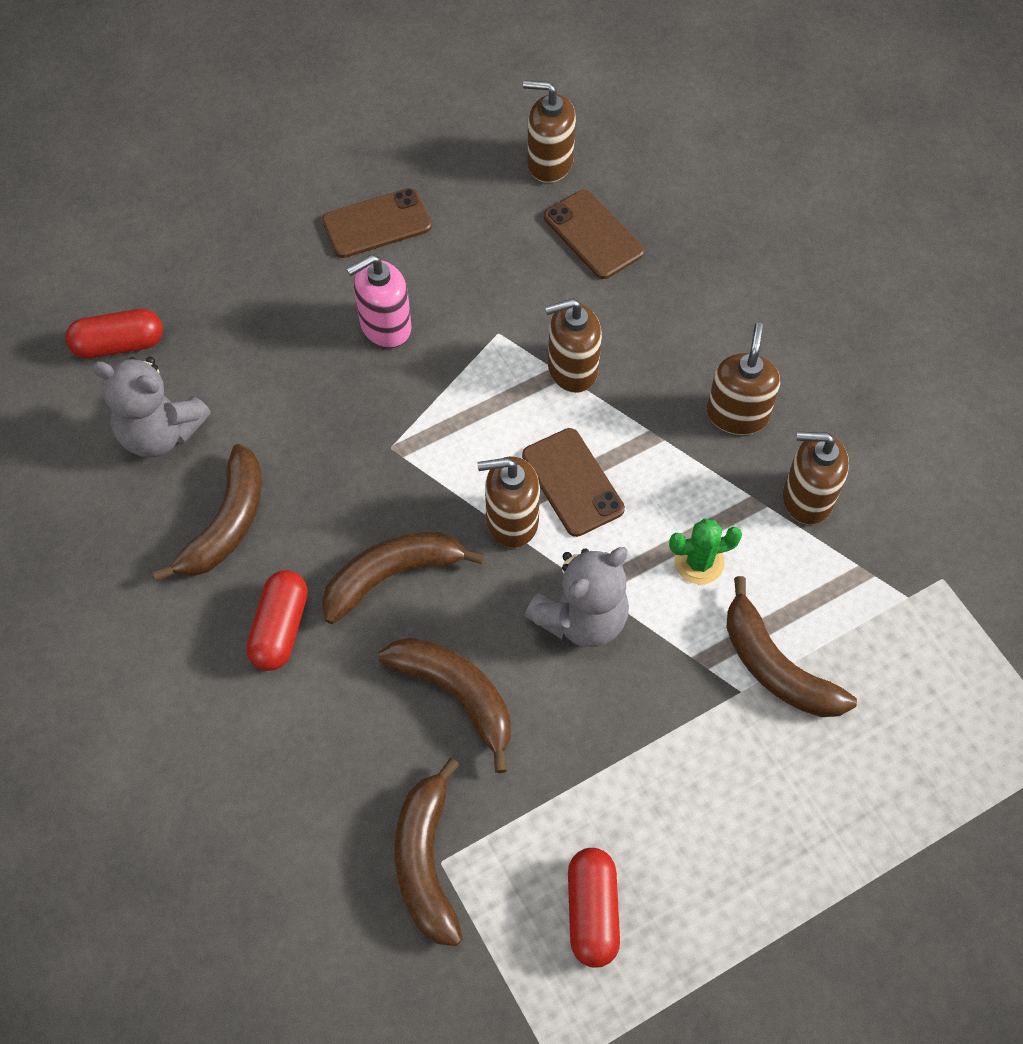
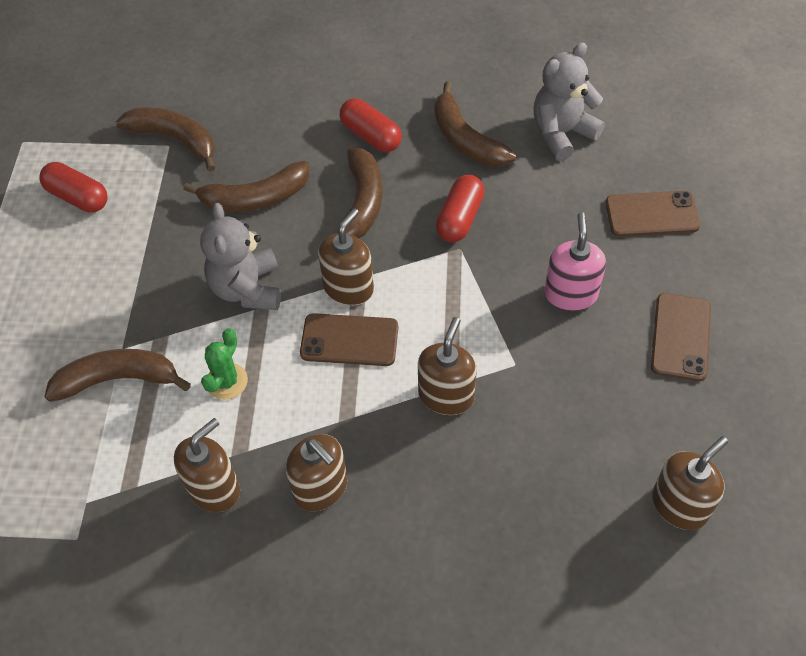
camera: 125 degrees right, 5 degrees down
(119, 344) = (654, 138): red capsule -> red capsule (460, 218)
(593, 235) = (572, 491): brown phone -> brown phone (652, 214)

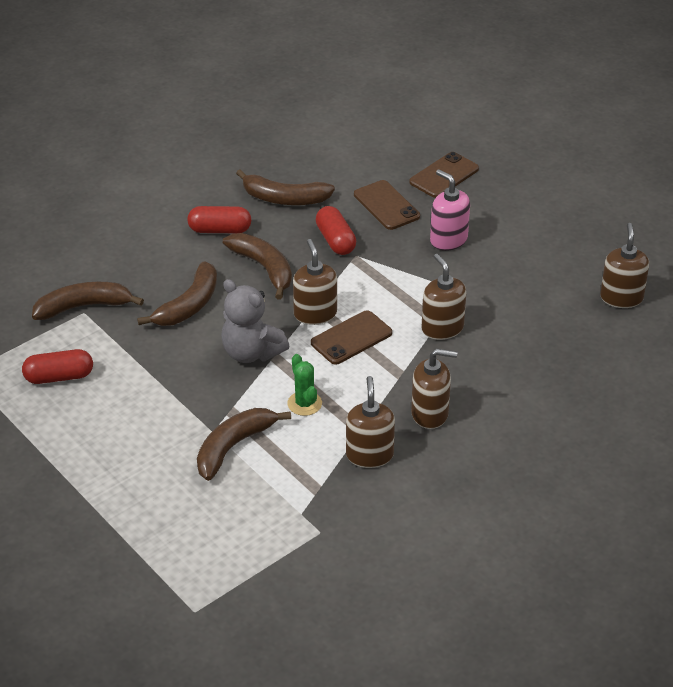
camera: 45 degrees left, 15 degrees down
(562, 133) = (340, 163): grey teddy bear -> none
(680, 337) = (531, 224): brown phone -> brown phone (386, 205)

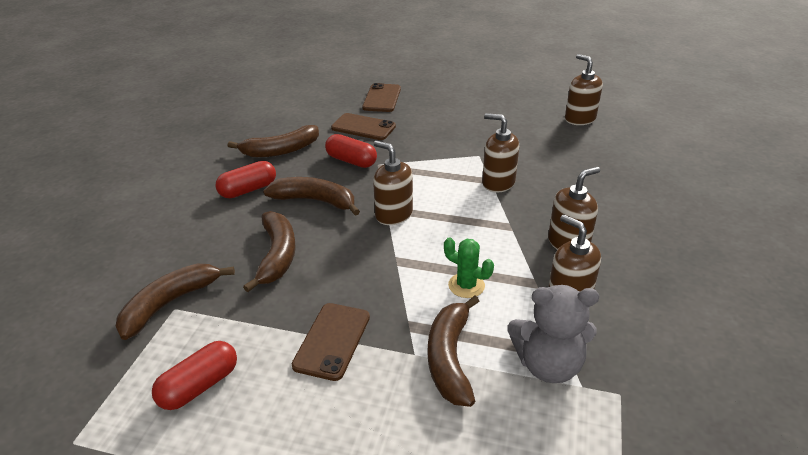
camera: 35 degrees left, 5 degrees down
(251, 352) = (374, 267): grey teddy bear -> grey teddy bear (548, 365)
(351, 338) = (442, 218): brown phone -> brown phone (332, 341)
(448, 240) = (431, 130): pink soap dispenser -> none

